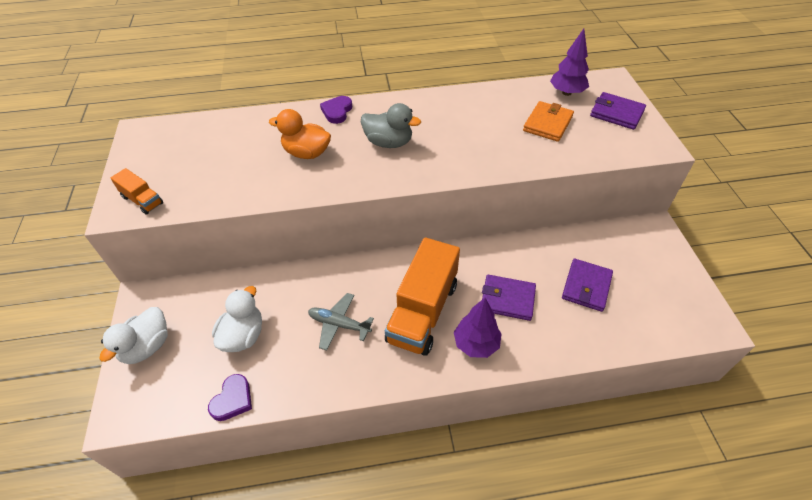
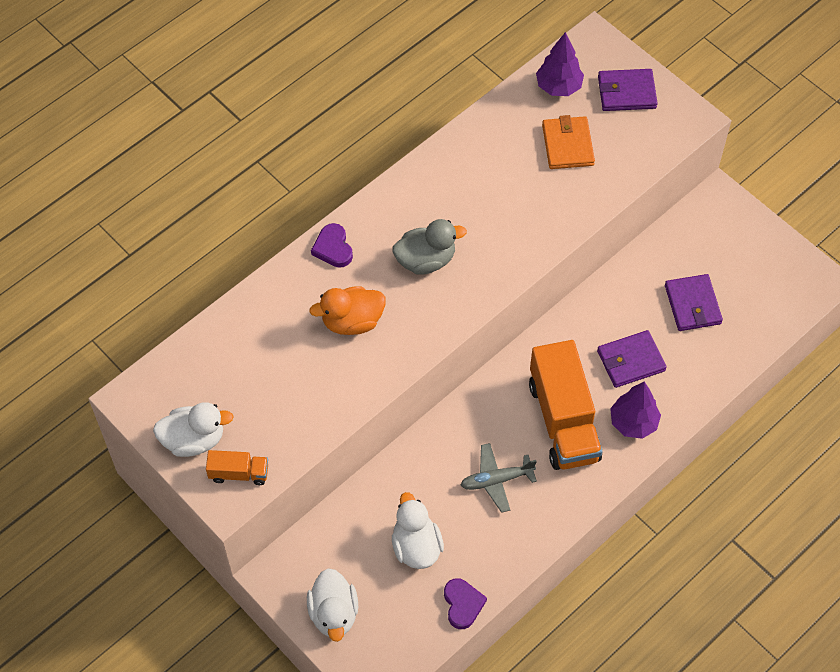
camera: 35 degrees left, 10 degrees up
(142, 168) = (194, 440): none -> white duck

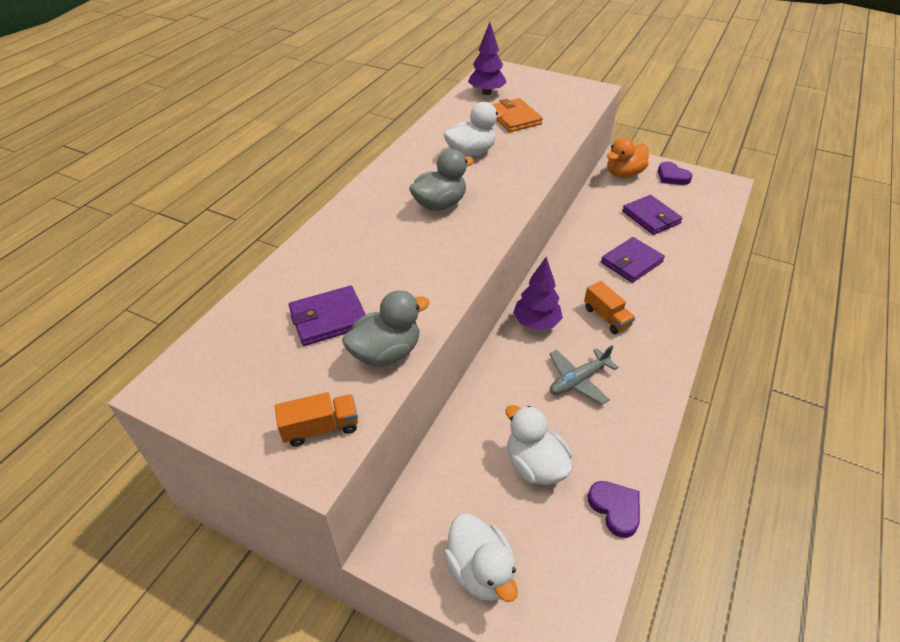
camera: 20 degrees left, 15 degrees down
(194, 440) = (253, 408): white duck -> white duck (471, 152)
(311, 421) = (386, 353): none -> grey duck
(333, 248) = (350, 215): purple heart -> purple heart (672, 176)
(352, 321) = (392, 261): orange duck -> orange duck (623, 174)
(563, 420) = (606, 317): orange truck -> orange truck, size x0.46
(626, 92) = (538, 86): purple wallet -> purple wallet (329, 318)
(633, 423) = (665, 303): purple tree -> purple tree (536, 323)

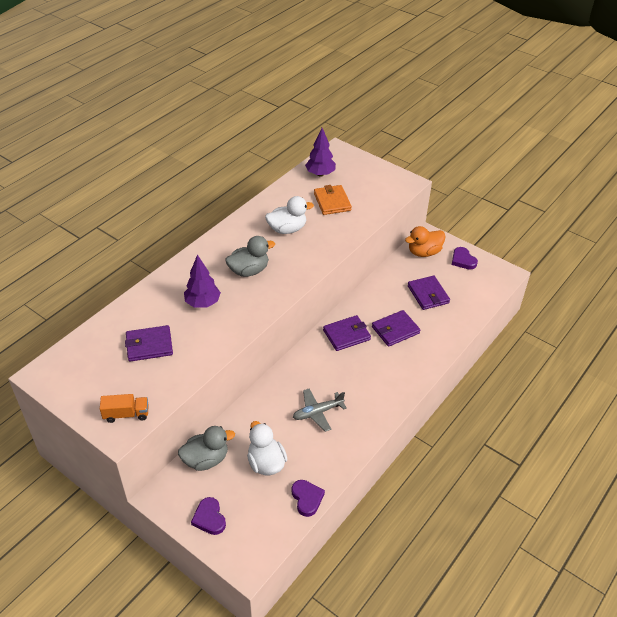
camera: 10 degrees right, 0 degrees up
(386, 353) = (178, 374): grey duck -> grey duck (206, 459)
(480, 570) = (209, 518): white duck -> purple heart
(536, 323) = (304, 366): purple tree -> purple tree (203, 303)
(573, 276) = (346, 335): none -> purple wallet
(606, 317) = (357, 370): orange truck -> none

